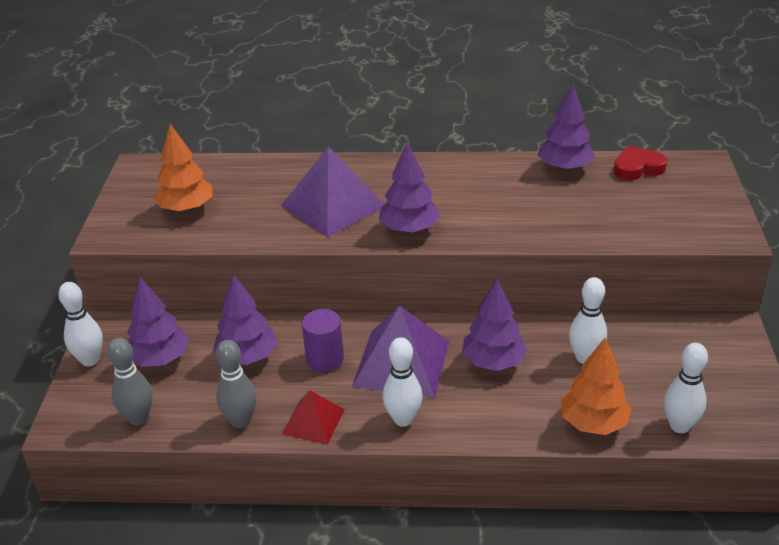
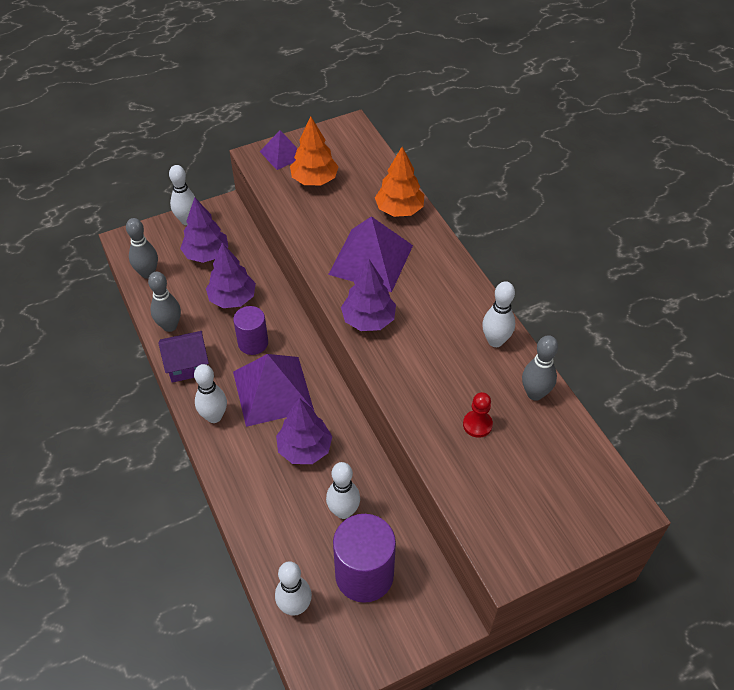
camera: 60 degrees right, 15 degrees up
(122, 218) = (282, 154): none -> purple pyramid
(313, 421) = (187, 365): red pyramid -> purple house
(492, 169) = (495, 341): none -> white bowling pin
(564, 168) = (535, 393): purple tree -> grey bowling pin
(578, 206) = (477, 424): none -> red pawn
(593, 423) = (268, 542): orange tree -> orange tree (399, 210)
(637, 168) = (575, 452): red heart -> none
(664, 366) = (364, 575): none -> purple cylinder

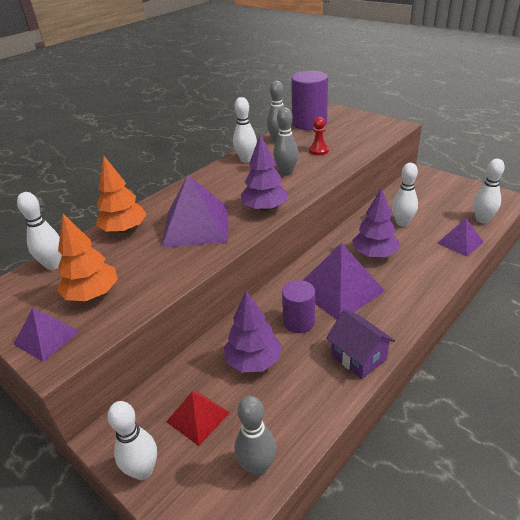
camera: 110 degrees left, 15 degrees down
(170, 326) = (322, 398): grey bowling pin -> grey bowling pin (286, 172)
(206, 254) = (198, 417): purple tree -> red pyramid
(214, 416) = (393, 313): white bowling pin -> white bowling pin (53, 265)
(270, 546) = (460, 242): none -> purple pyramid
(364, 575) = (432, 203): purple cylinder -> purple cylinder (309, 123)

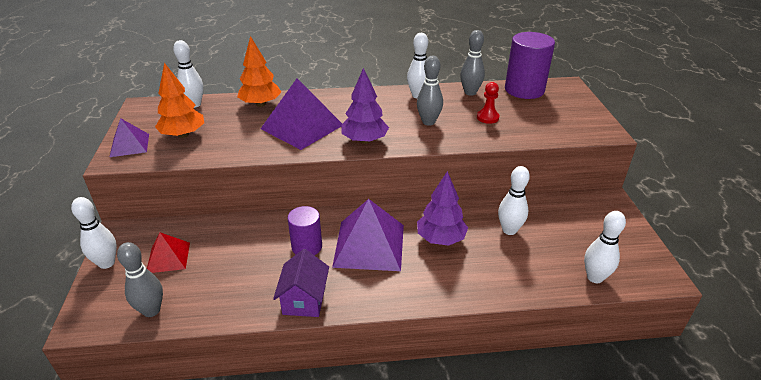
camera: 40 degrees right, 0 degrees up
(253, 361) = (242, 250): purple tree -> none
(460, 242) = (534, 280): purple pyramid -> none

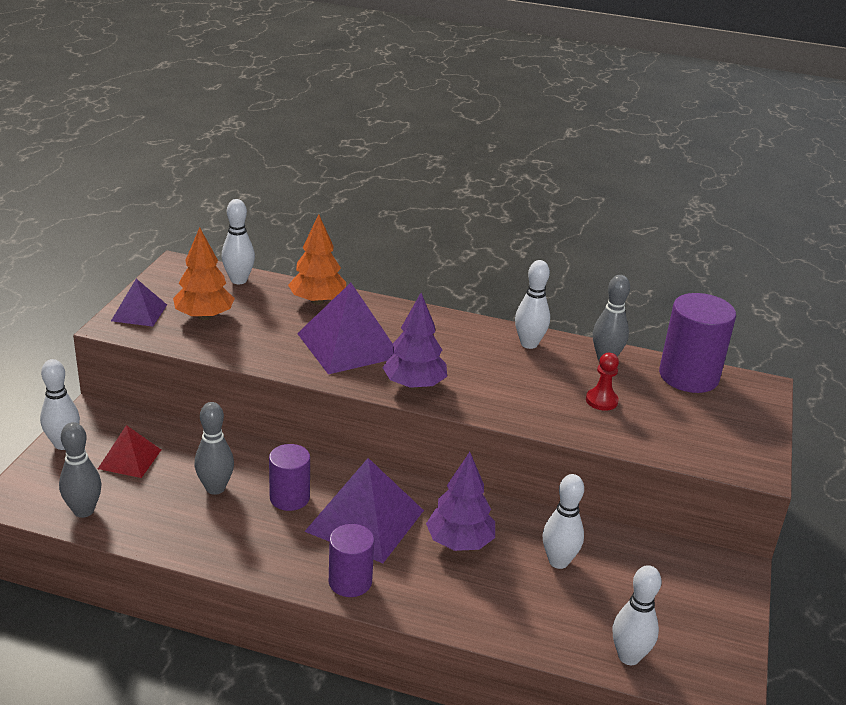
camera: 20 degrees right, 5 degrees down
(304, 300) = (250, 556): purple house -> none
(387, 292) = (350, 581): none -> purple cylinder
(428, 122) = (515, 384): grey bowling pin -> grey bowling pin (215, 488)

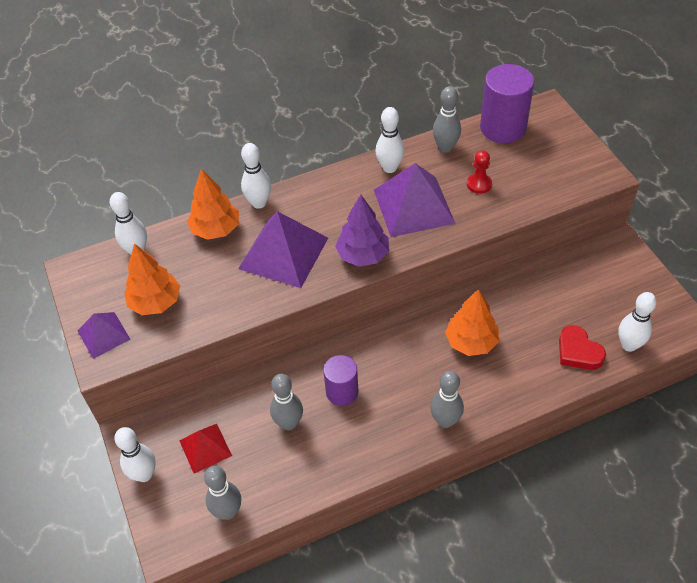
camera: 35 degrees left, 20 degrees up
(350, 581) = (445, 421): purple cylinder -> grey bowling pin
(365, 520) = (404, 371): purple pyramid -> purple pyramid (413, 206)
(460, 542) = (471, 342): purple tree -> orange tree
(558, 561) = (534, 311): white bowling pin -> white bowling pin (259, 203)
(562, 623) = (578, 352): none -> red heart

